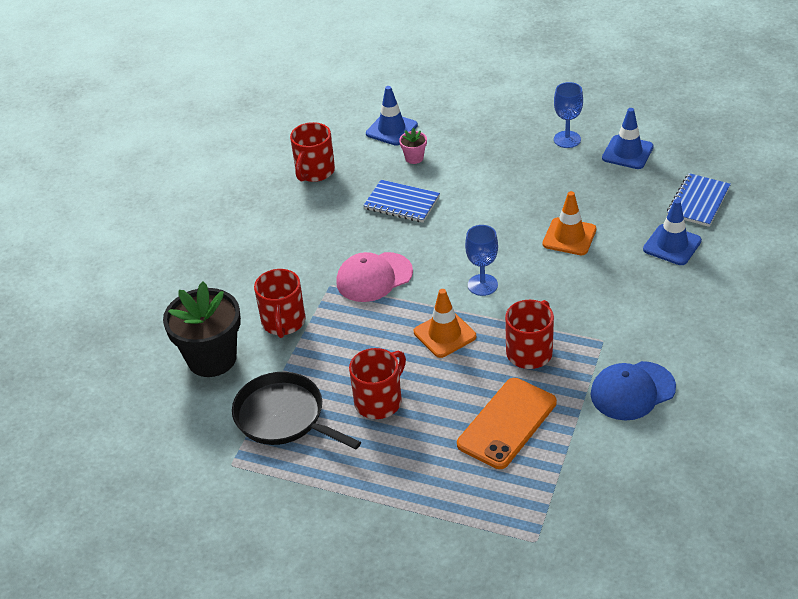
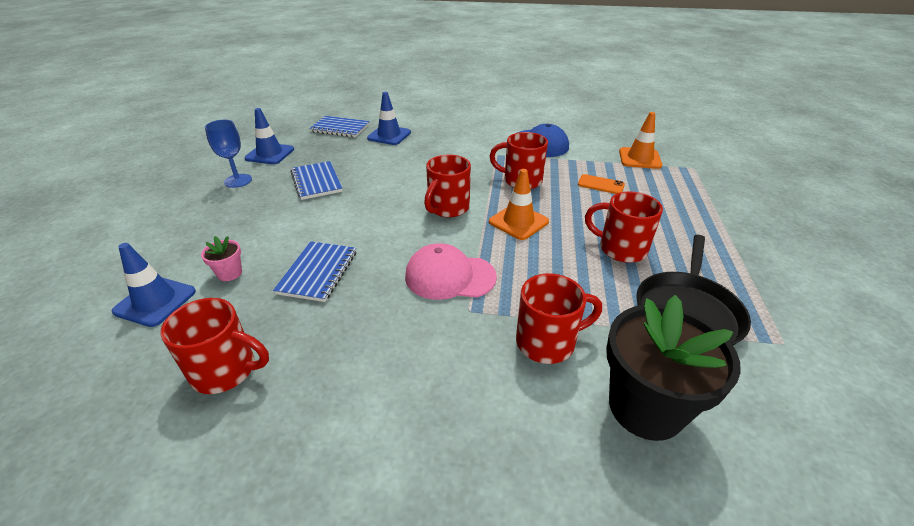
camera: 105 degrees left, 5 degrees down
(374, 277) = (449, 276): pink cap -> pink cap turned 135 degrees clockwise
(482, 285) = (447, 208): blue goblet -> red mug
(507, 423) = (601, 185): orange phone -> orange phone, size x0.51
(555, 192) = (316, 182): none -> blue notebook
(569, 237) = (379, 172): orange traffic cone -> orange traffic cone (639, 158)

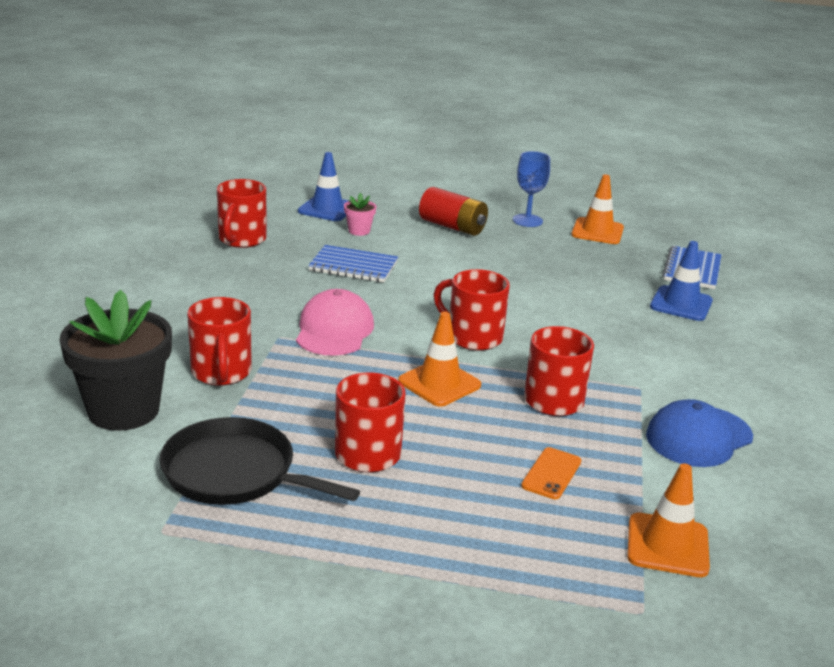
camera: 90 degrees right, 10 degrees down
(238, 217) = (452, 226): none -> red battery
(270, 154) = (597, 231): blue traffic cone -> orange traffic cone
(316, 182) = (530, 260): blue notebook -> none

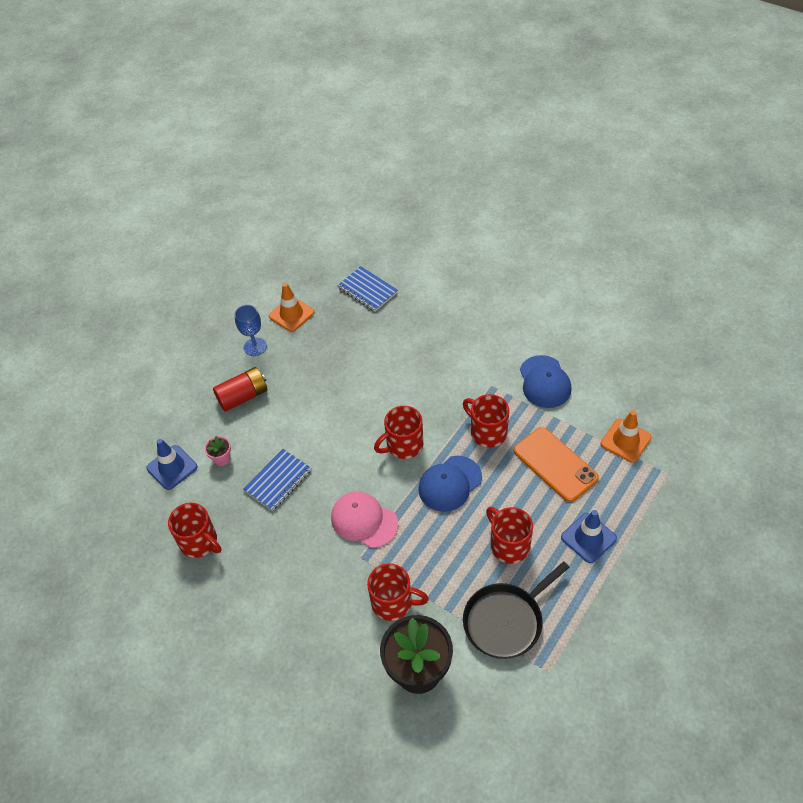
camera: 60 degrees left, 25 degrees up
(439, 383) = (450, 483): orange traffic cone -> blue cap
(551, 474) = (555, 464): orange phone -> orange phone, size x1.97
(681, 304) = (407, 318): blue traffic cone -> blue traffic cone (588, 538)

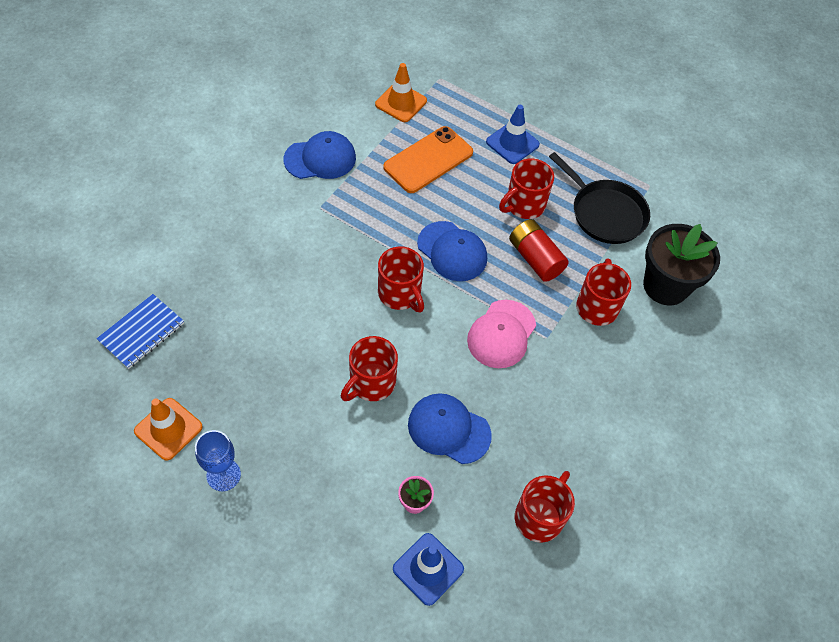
camera: 100 degrees left, 5 degrees up
(243, 396) = (312, 484): red battery -> red battery (535, 258)
(278, 480) = (448, 429): blue notebook -> blue cap
(487, 432) = (385, 214): red mug -> red mug (371, 383)

